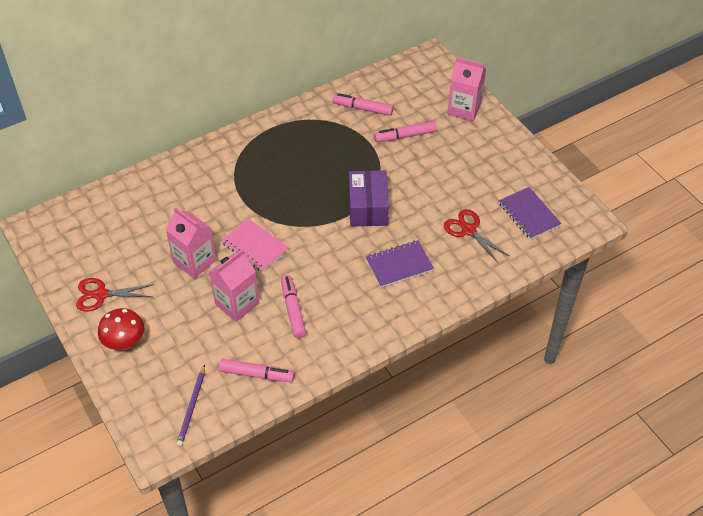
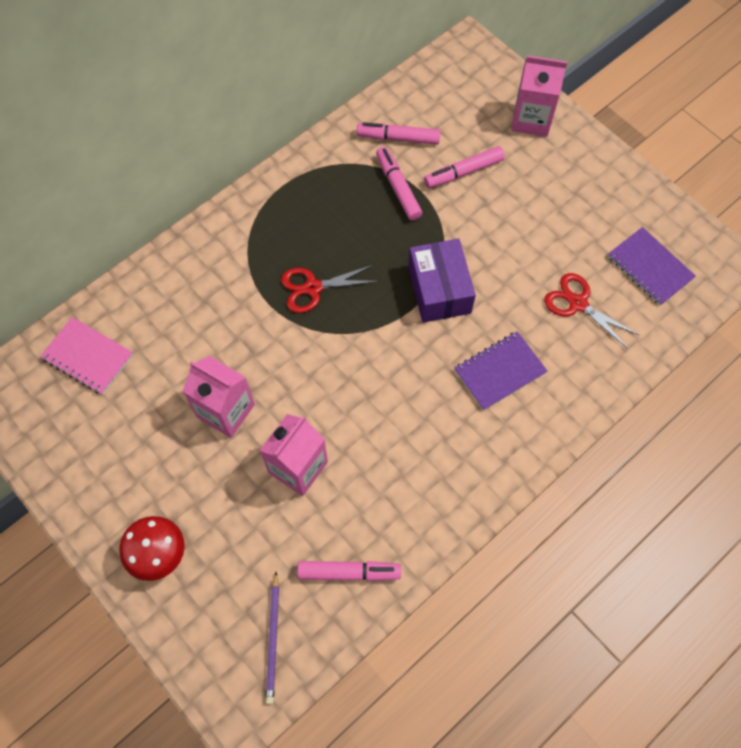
camera: 10 degrees left, 15 degrees up
(101, 294) = (109, 484): red scissors -> red scissors (313, 288)
(255, 246) = (302, 374): pink notebook -> pink notebook (88, 356)
(293, 310) = (375, 464): pink marker -> pink marker (398, 187)

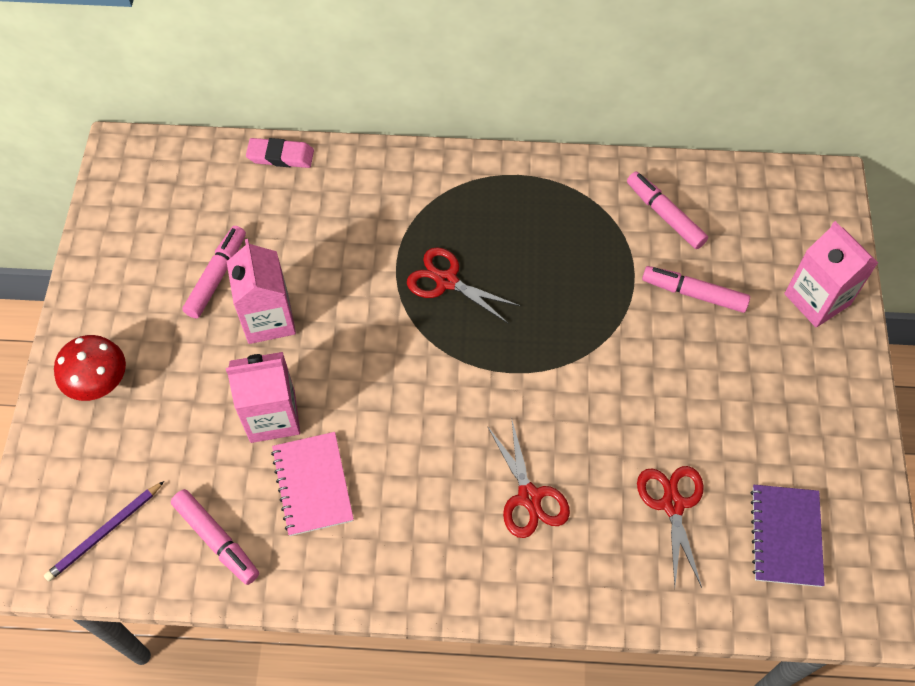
camera: 45 degrees right, 5 degrees down
(88, 356) = (216, 185): pink notebook -> pink notebook (313, 484)
(112, 300) = (280, 156): none -> pink eraser
(398, 187) = (616, 258): pink marker -> pink marker (217, 276)
(439, 290) = (554, 377): purple box -> none
(500, 371) = (529, 497): purple notebook -> red scissors

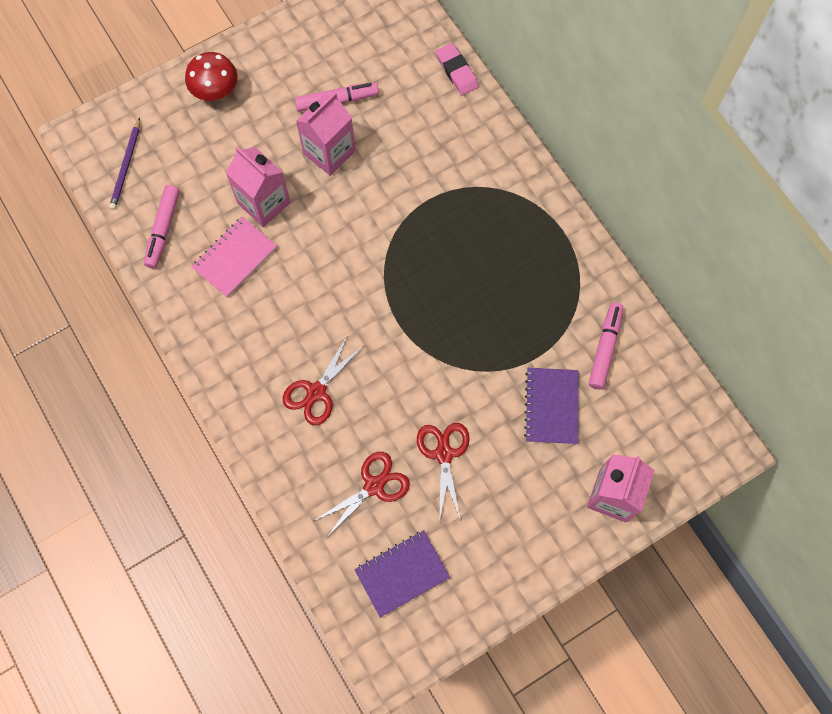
camera: 55 degrees right, 10 degrees up
(104, 533) = (126, 166): purple pencil -> purple pencil turned 90 degrees counterclockwise
(446, 281) = (438, 239): red scissors -> red scissors (444, 454)
(693, 294) = (551, 406): pink marker -> purple notebook

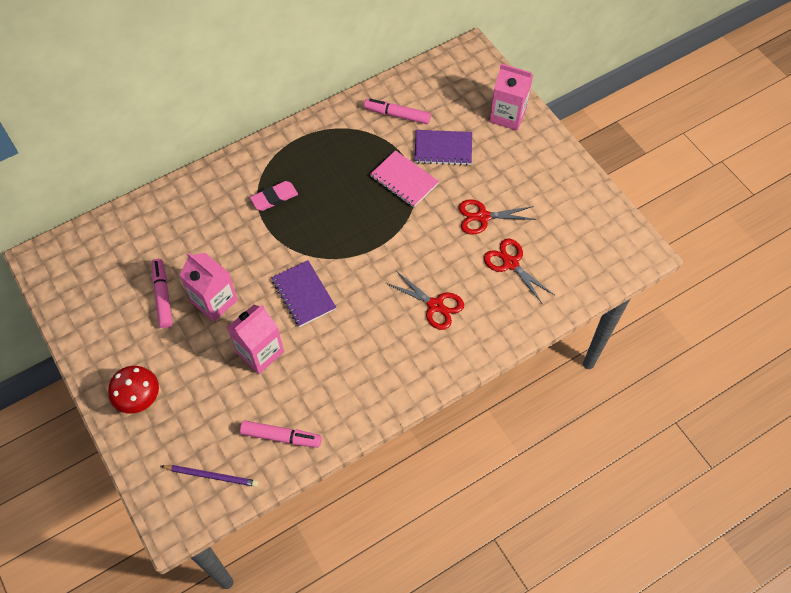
camera: 90 degrees left, 10 degrees down
(235, 258) = (313, 373): pink notebook -> pink notebook (404, 180)
(402, 574) = (576, 244): purple notebook -> purple notebook (304, 294)
(456, 71) = (146, 205): pink eraser -> pink eraser (274, 198)

